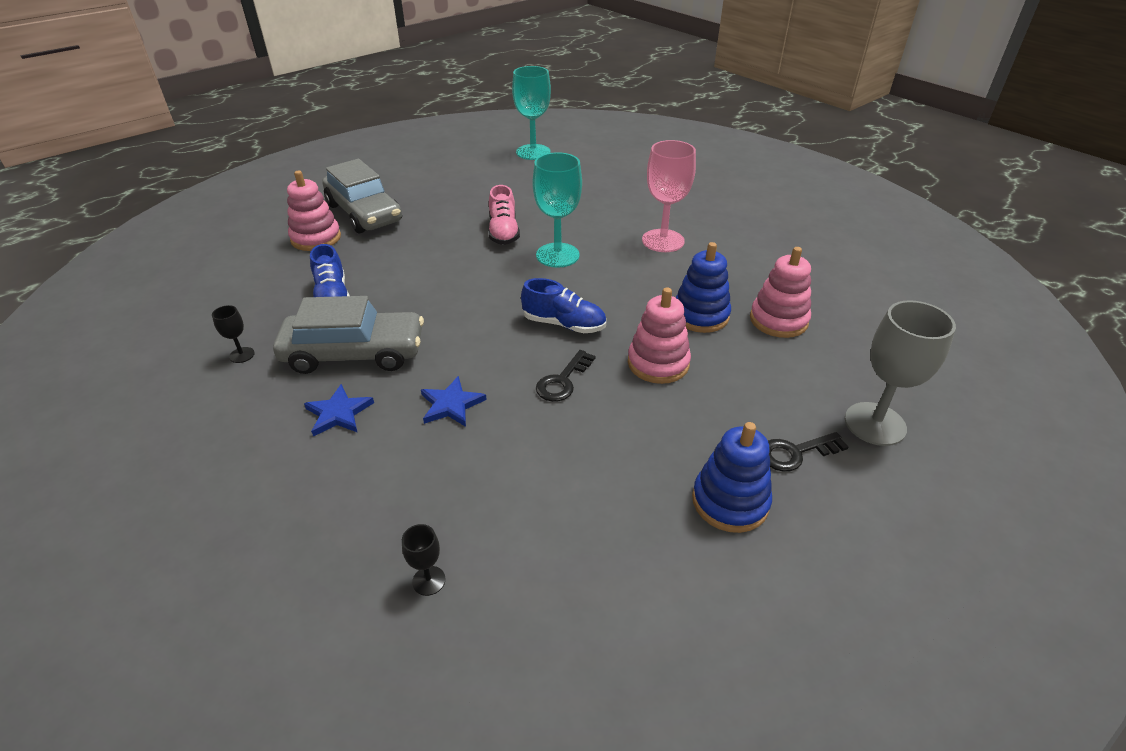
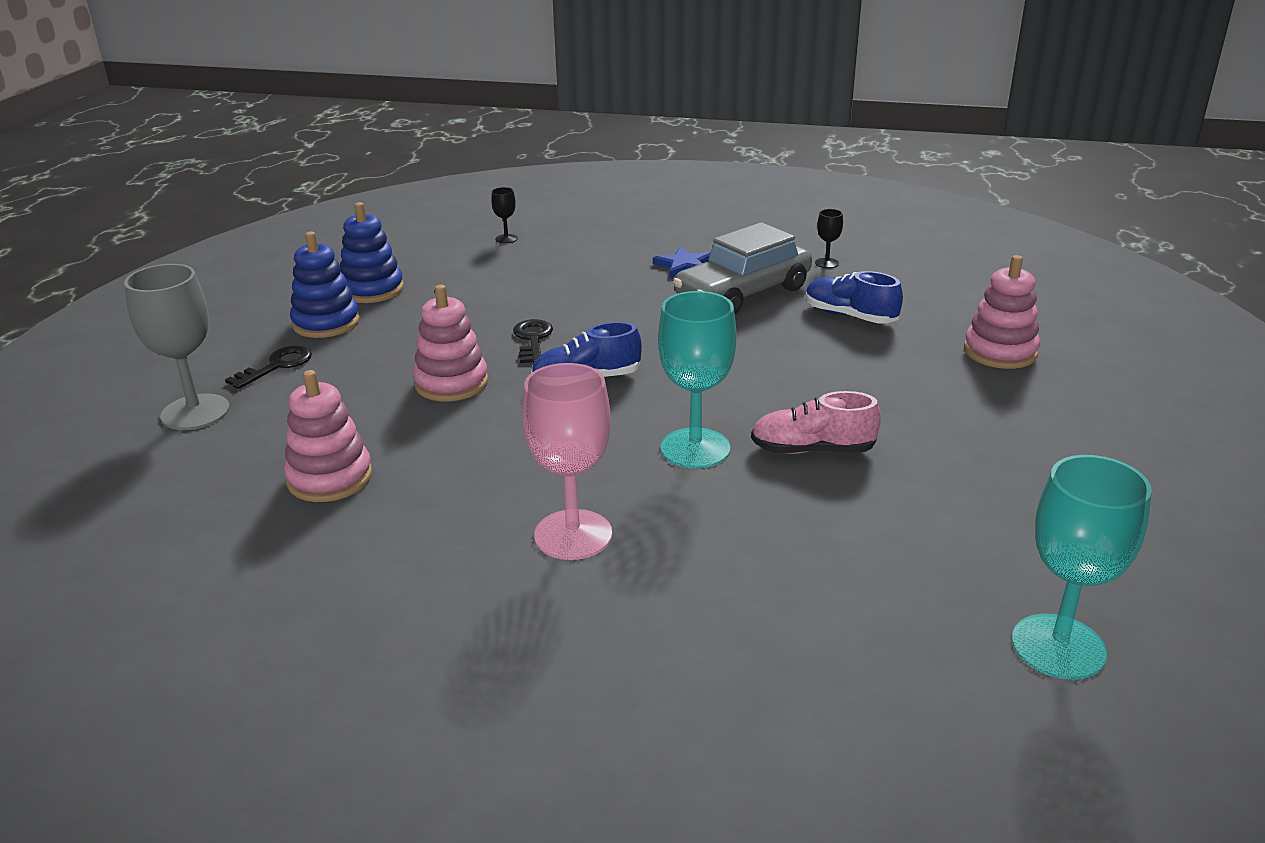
camera: 145 degrees right, 10 degrees down
(364, 213) = (1027, 399): grey car -> none
(451, 404) = (607, 296): blue star -> none
(503, 232) = (812, 450): pink shoe -> pink shoe turned 45 degrees counterclockwise
(700, 315) = (436, 446): blue stacking toy -> blue stacking toy (372, 290)

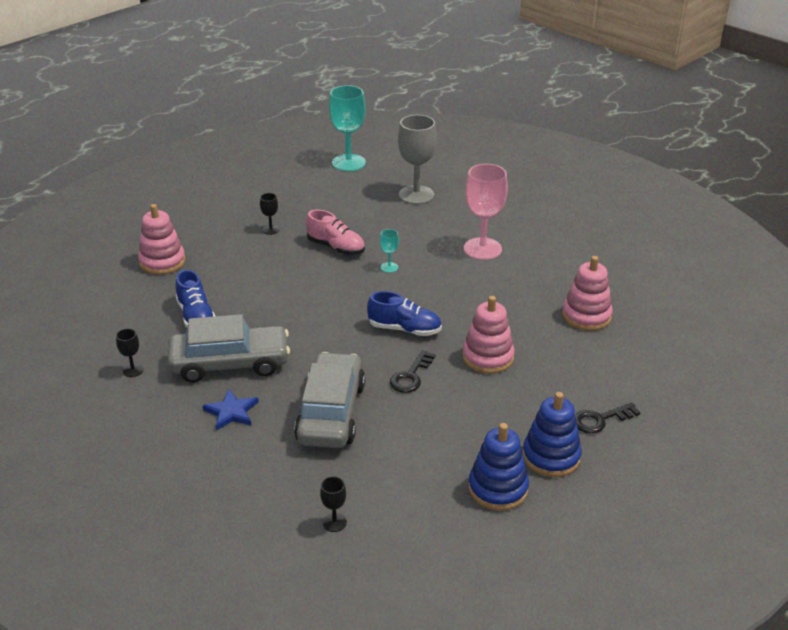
camera: 150 degrees left, 5 degrees up
(195, 412) = (662, 395): grey goblet -> grey goblet (416, 195)
(587, 291) = (331, 412): none -> grey car
(695, 448) = (389, 267): turquoise goblet -> turquoise goblet, size x0.45
(948, 442) = (271, 230): none -> black goblet

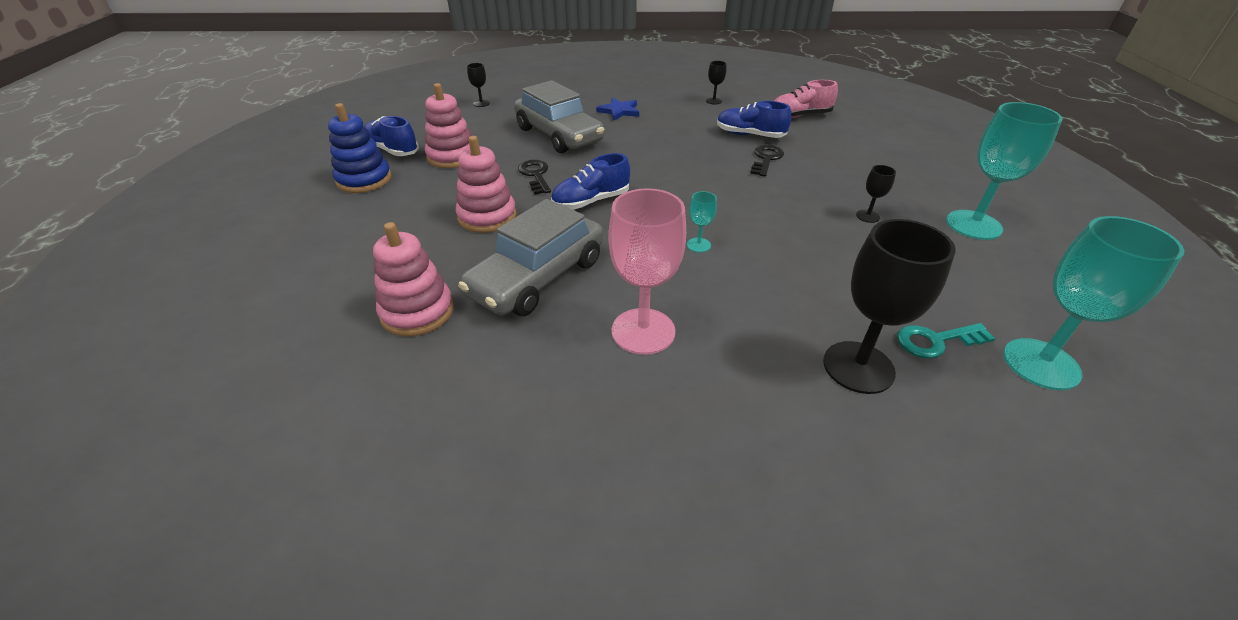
camera: 135 degrees right, 5 degrees up
(162, 262) = (859, 149): pink stacking toy -> pink stacking toy (452, 157)
(230, 364) = (669, 126): grey car -> grey car (538, 277)
(234, 199) = (973, 225): none -> turquoise goblet
(336, 247) = (781, 235): pink shoe -> pink shoe (799, 116)
(369, 184) = (936, 341): none -> turquoise key
(416, 195) = (858, 367): grey goblet -> black goblet
(498, 489) = (392, 150): blue stacking toy -> blue shoe
(600, 420) = (334, 220): black key -> black key (766, 159)

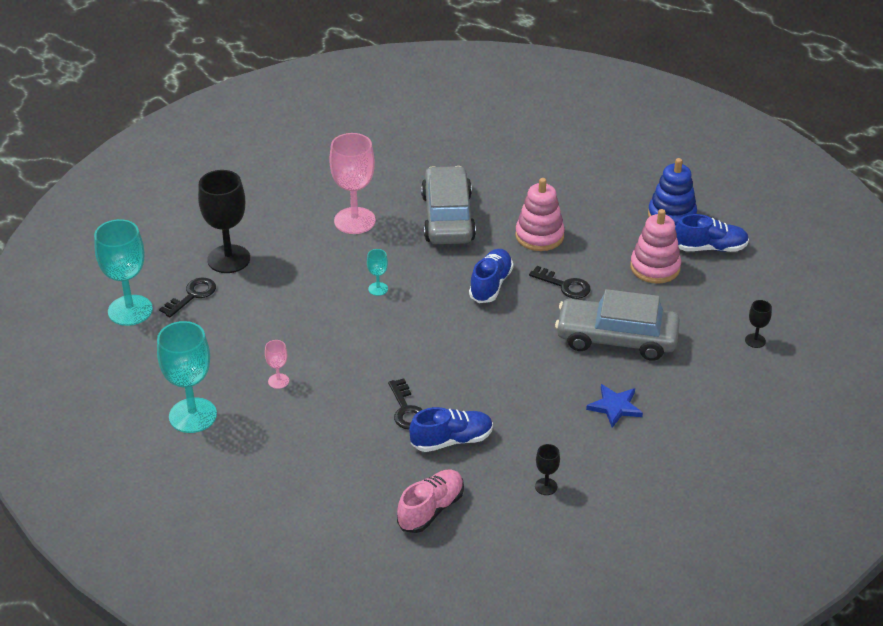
camera: 140 degrees right, 0 degrees up
(417, 312) = (481, 170): pink stacking toy -> none
(867, 216) = (278, 381): black goblet -> pink goblet
(936, 341) = (192, 295): turquoise key -> black key

